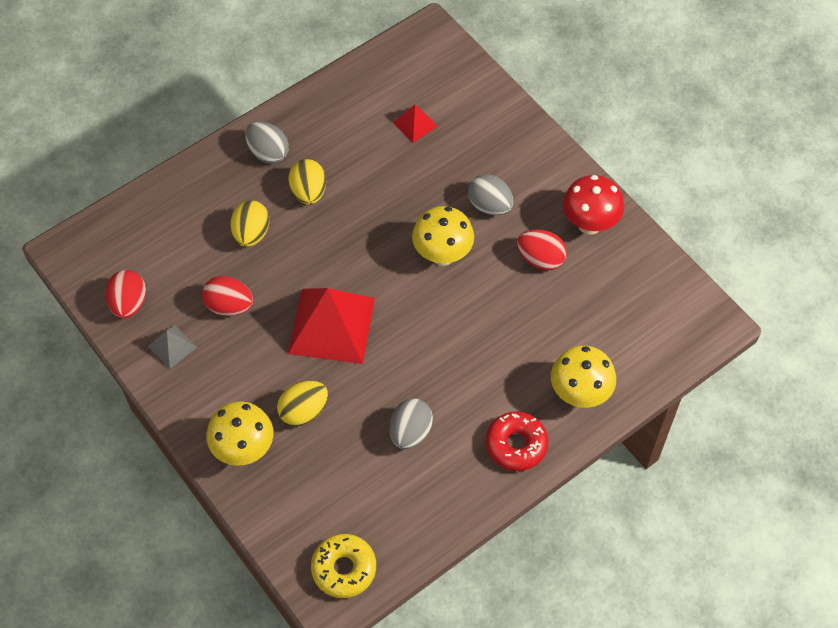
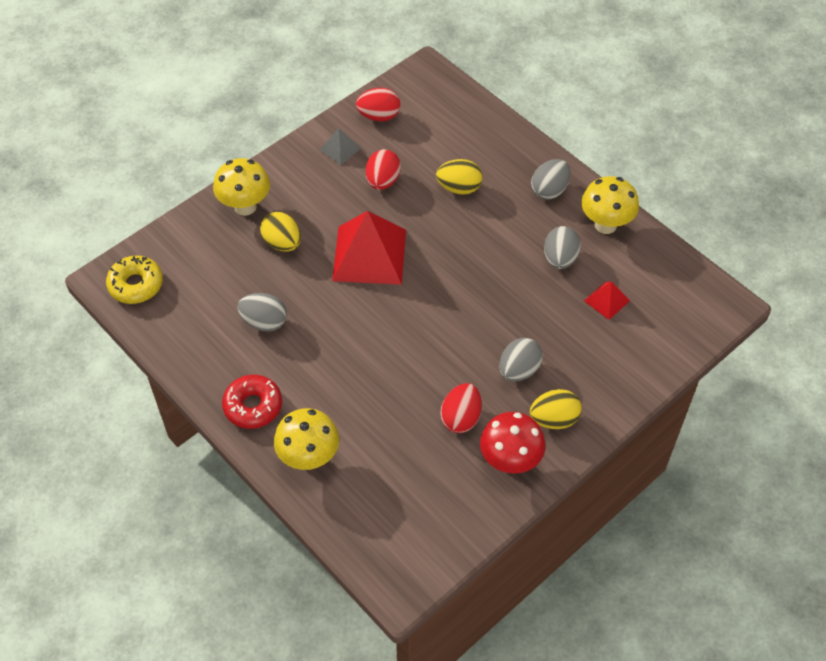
camera: 85 degrees right, 5 degrees down
(308, 192) = (510, 224): yellow egg -> yellow egg (554, 419)
(359, 155) = (560, 259): none -> grey egg
(442, 255) = (455, 334): yellow mushroom -> yellow mushroom (605, 225)

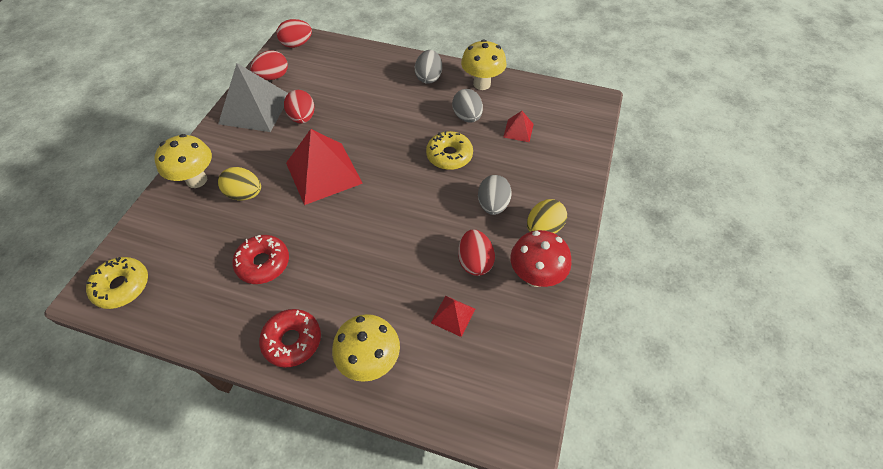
camera: 30 degrees left, 0 degrees up
(264, 322) = (263, 263): grey egg -> red donut
(340, 149) = (255, 109): grey pyramid -> grey pyramid, size x2.14
(406, 457) = (453, 315): none -> red pyramid
(427, 83) = (297, 44): none -> red egg
(459, 188) = (363, 100): yellow egg -> none
(510, 295) = (449, 155): none -> yellow donut

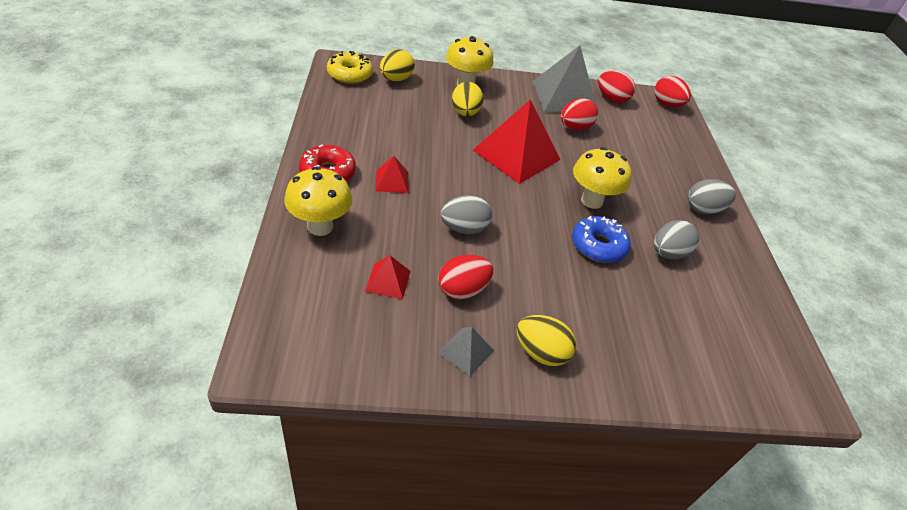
camera: 65 degrees right, 10 degrees down
(155, 241) = (396, 79): none -> yellow egg
(263, 263) = (398, 139): red donut -> none
(449, 155) = (598, 246): yellow donut -> blue donut
(482, 84) = (734, 260): yellow mushroom -> yellow mushroom (591, 201)
(493, 205) = (549, 296): grey egg -> grey egg (464, 228)
(518, 130) = (683, 307): red pyramid -> red pyramid (392, 181)
(535, 276) = (465, 351): red mushroom -> grey pyramid

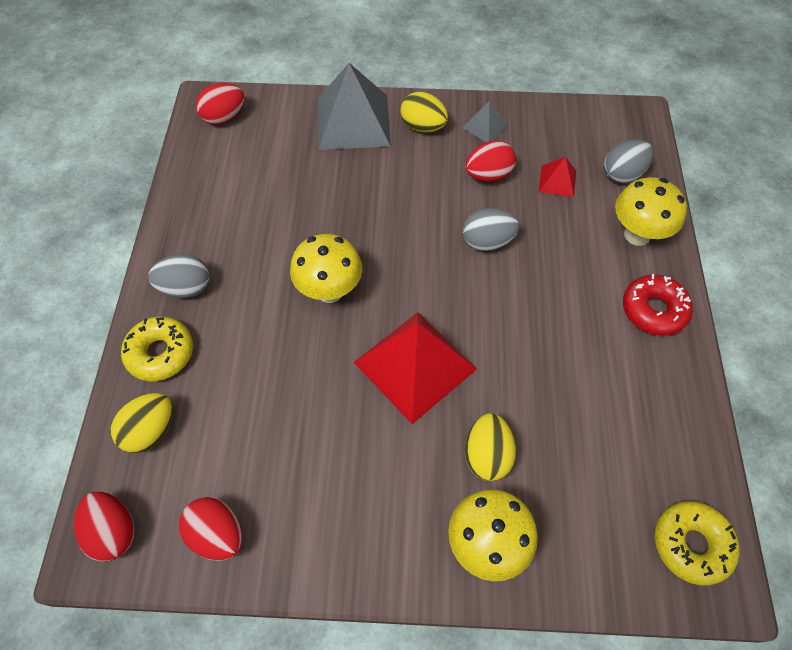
camera: 170 degrees left, 15 degrees up
(392, 181) = (575, 302): red pyramid -> none
(396, 79) = (610, 541): yellow egg -> yellow egg (151, 430)
(564, 97) = (308, 527): grey pyramid -> grey pyramid (353, 121)
(574, 128) = (312, 438): red egg -> red egg (224, 117)
(598, 246) = (341, 229): blue donut -> none
(668, 253) = (264, 224): grey egg -> grey egg (622, 174)
(694, 173) = (160, 353): none -> yellow donut

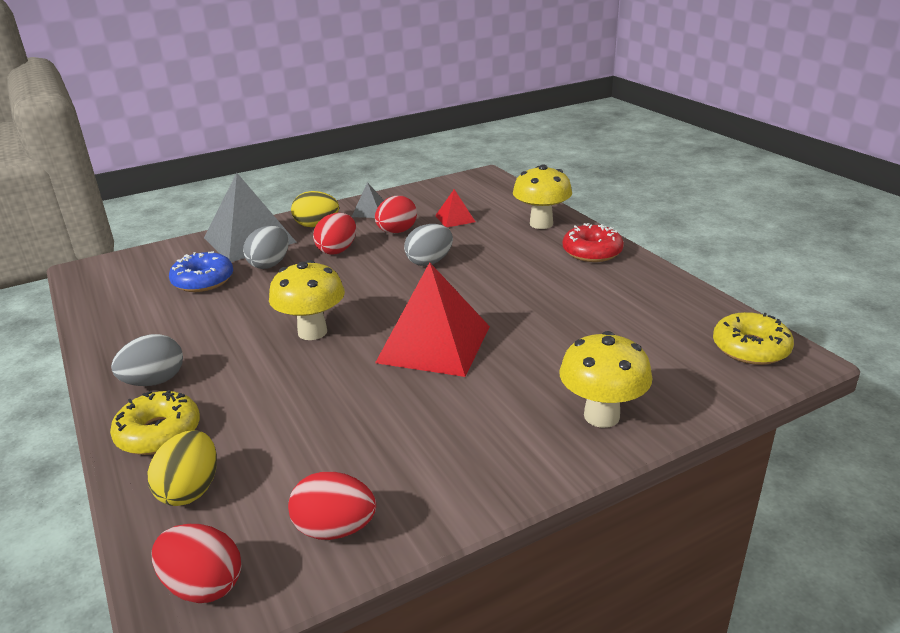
camera: 30 degrees left, 30 degrees down
(224, 117) = (113, 273): red egg -> red egg (337, 250)
(285, 167) = (203, 281): none -> blue donut
(487, 455) = (548, 367): yellow egg -> none
(622, 174) = (500, 202): grey egg -> grey egg (270, 264)

